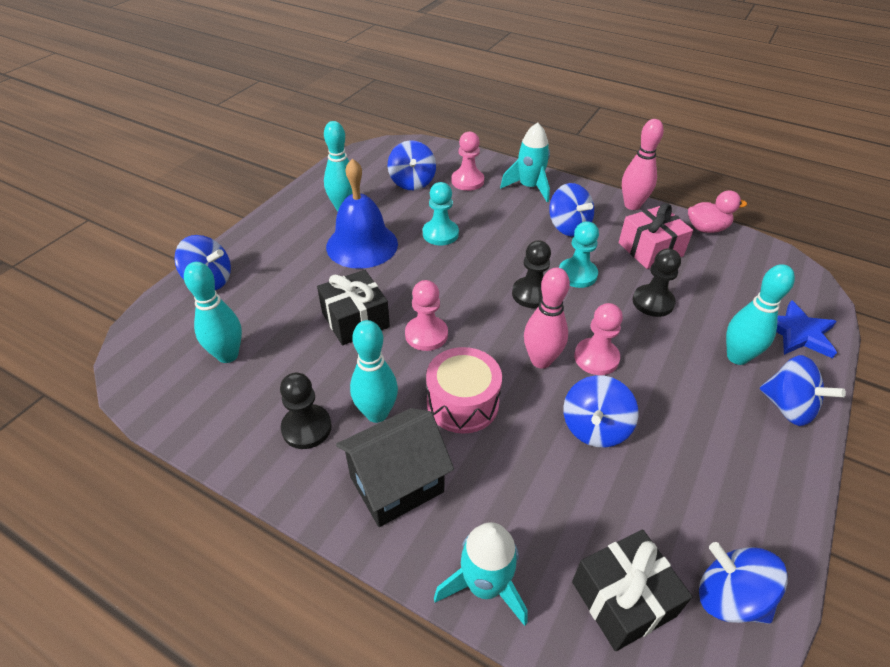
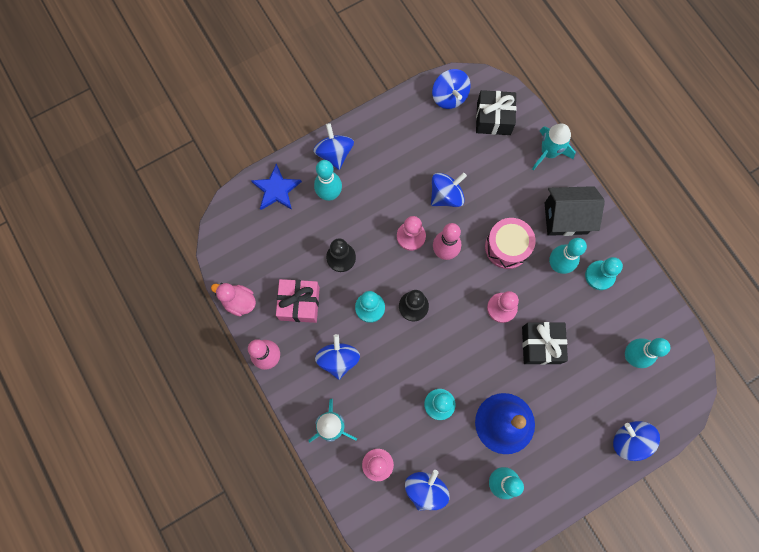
camera: 150 degrees left, 30 degrees up
(306, 428) = (599, 275): black pawn -> turquoise pawn

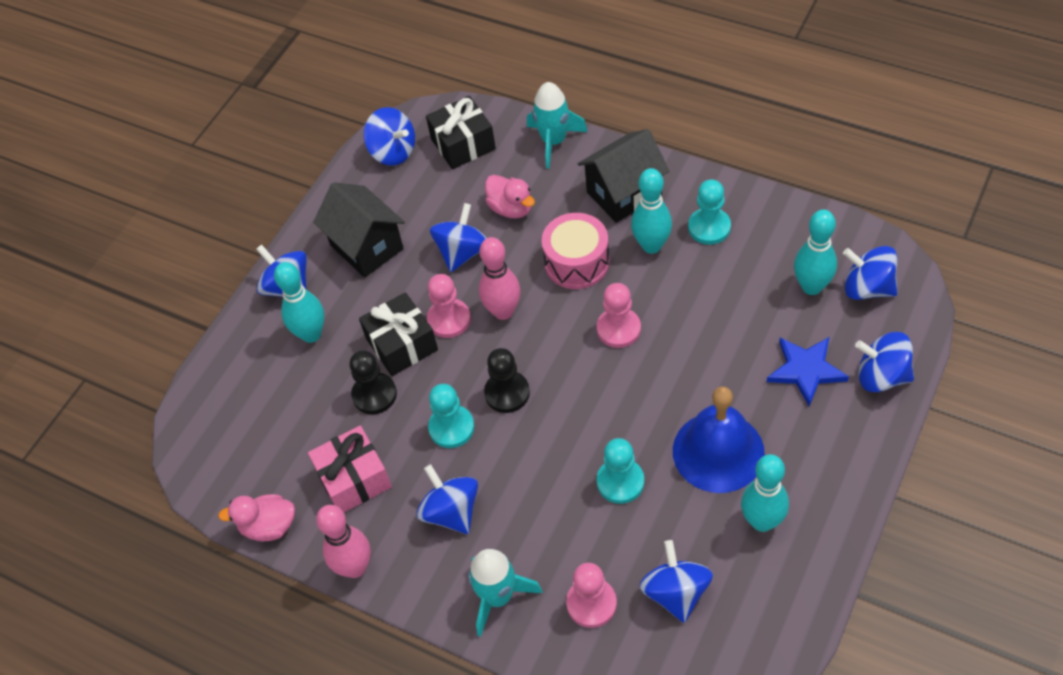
camera: 25 degrees left, 20 degrees down
(276, 189) = (236, 369): blue star -> blue star (806, 370)
(394, 155) = (366, 247): none -> black house
(493, 184) = (511, 208): none -> pink duck
(541, 345) = (696, 340): black gift -> black gift (402, 344)
(663, 379) = (867, 288): none -> blue spinning top

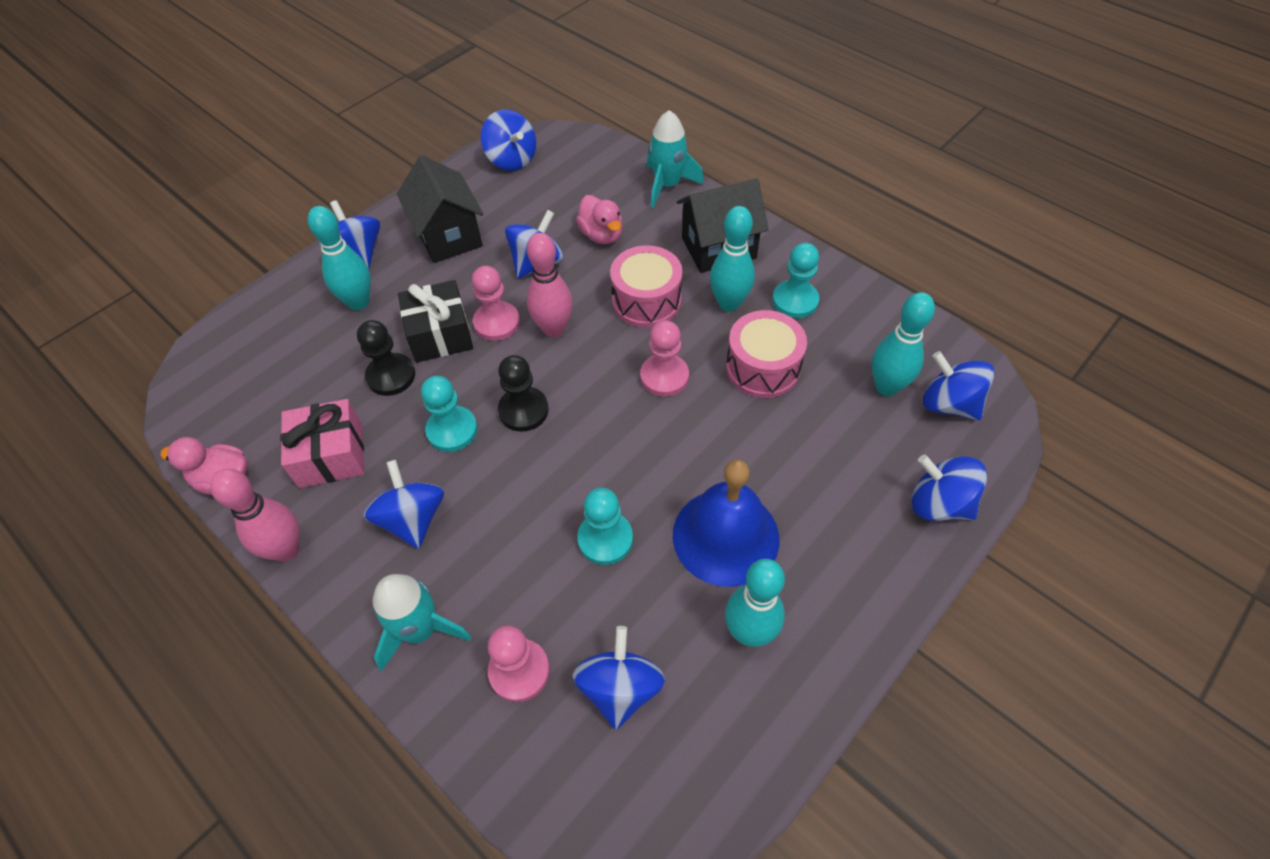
camera: 10 degrees right, 0 degrees up
(463, 144) = (579, 168): black gift -> none
(701, 298) = (762, 368): none -> pink drum
(806, 370) = (853, 474): blue star -> none

